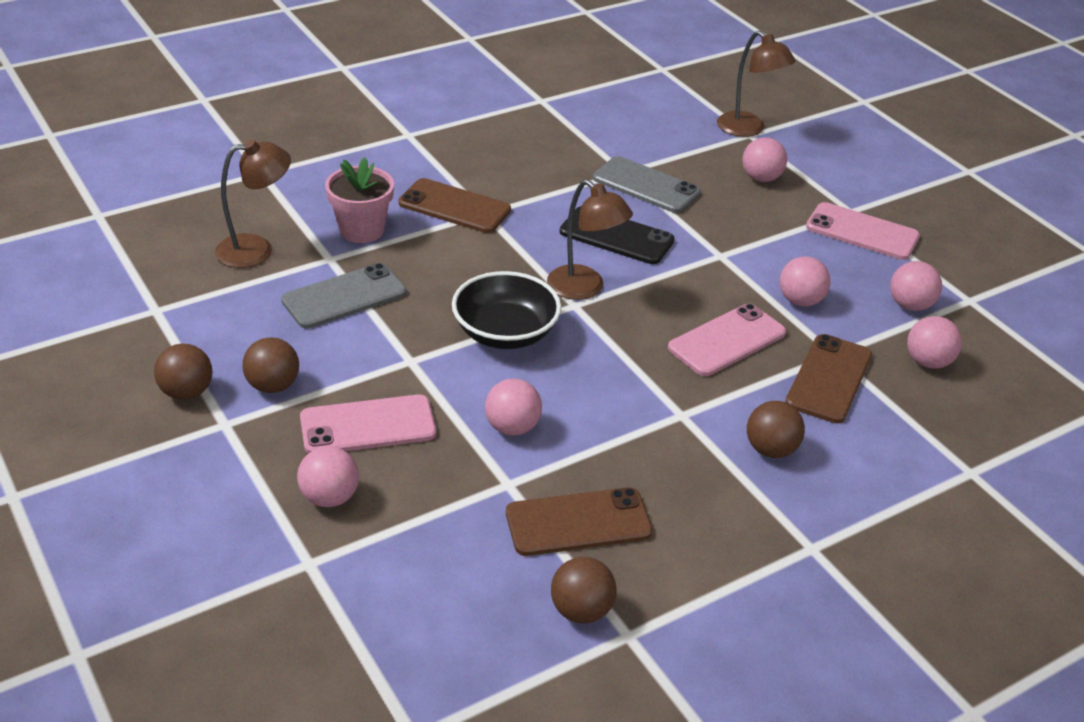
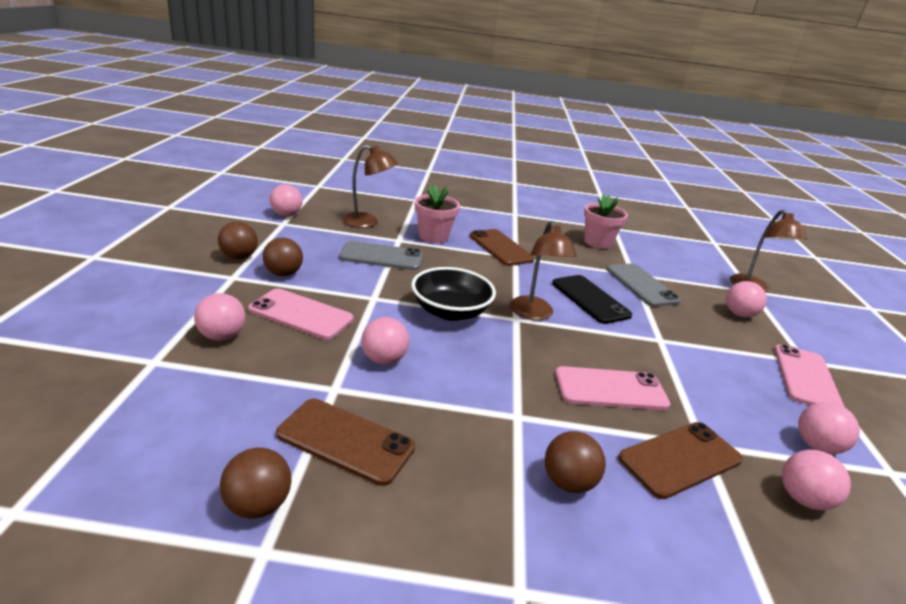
camera: 35 degrees right, 10 degrees down
(546, 138) = (597, 242): none -> pink flower pot
(800, 301) = (704, 394): pink ball -> pink ball (286, 215)
(862, 232) = (805, 377): pink phone -> pink phone turned 45 degrees clockwise

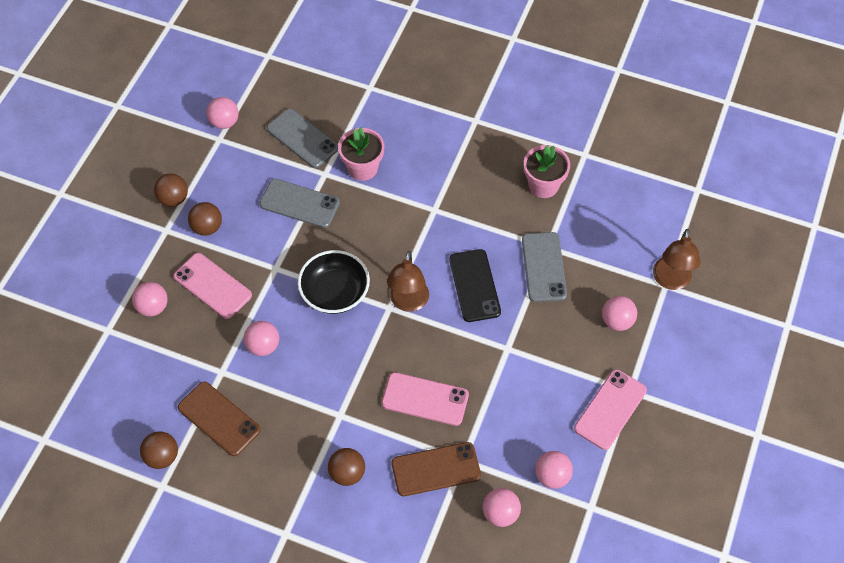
camera: 20 degrees right, 30 degrees up
(367, 222) = (302, 138): brown lamp -> grey phone
(500, 248) = (425, 192): brown phone -> none

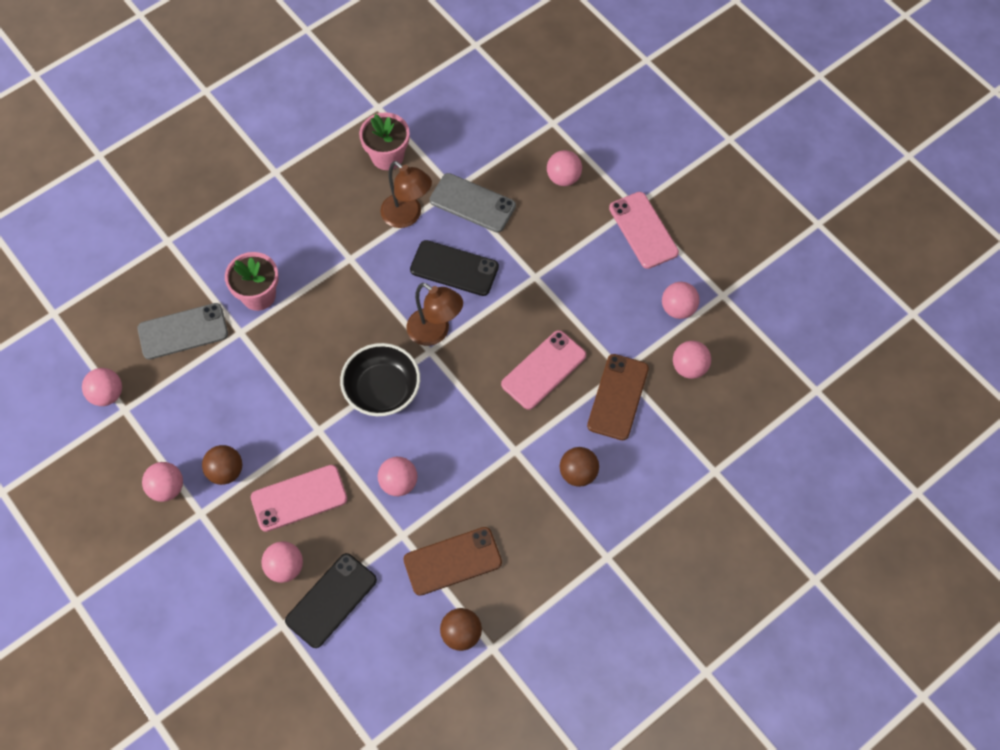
camera: 60 degrees left, 5 degrees up
(143, 351) = (331, 600): none -> black phone
(173, 199) = (167, 488): brown ball -> pink ball
(299, 203) = (259, 372): grey phone -> none
(670, 281) = (551, 116): brown lamp -> brown lamp (407, 216)

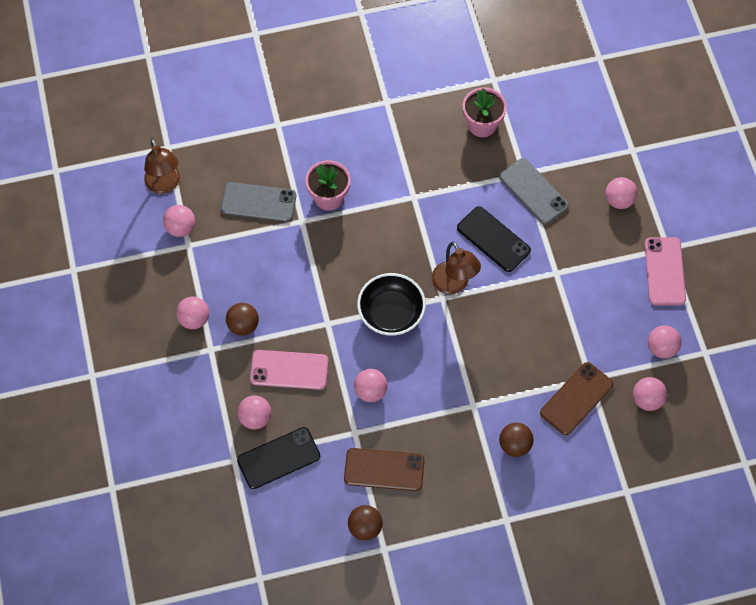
camera: 25 degrees right, 0 degrees up
(407, 216) = (475, 181): brown lamp -> brown lamp (165, 185)
(543, 370) = (526, 351): pink phone -> none

